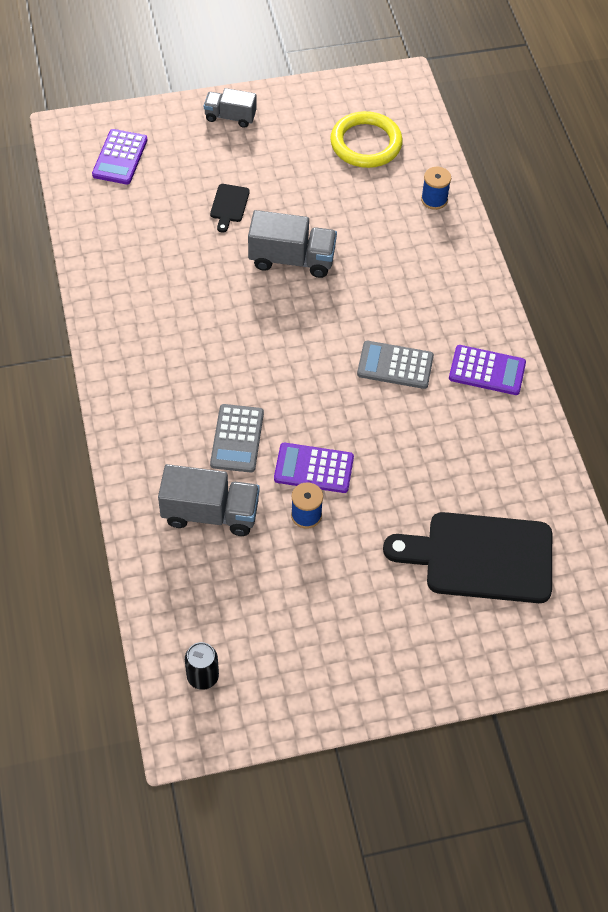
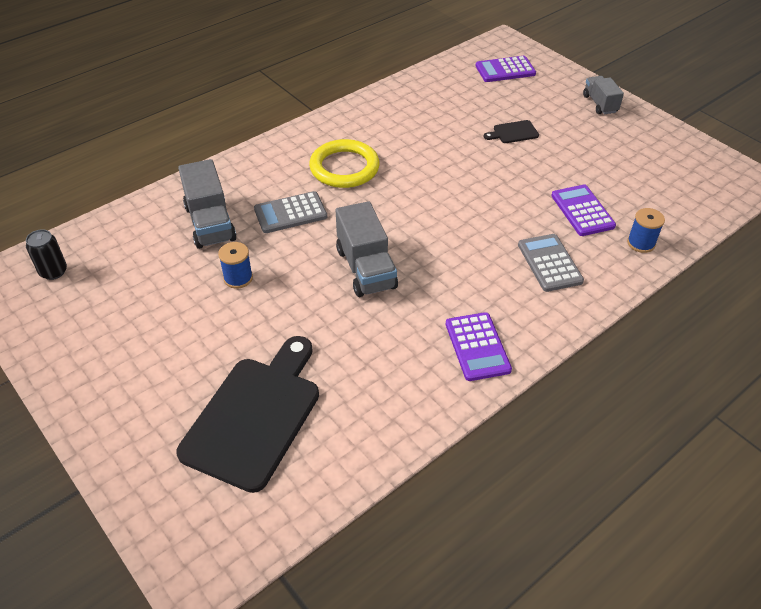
camera: 65 degrees right, 10 degrees down
(292, 259) = (492, 182): grey truck -> grey truck (366, 268)
(313, 468) = (288, 266): purple calculator -> purple calculator (582, 211)
(366, 143) = (656, 181): yellow ring -> yellow ring (344, 168)
(395, 365) = (433, 280): grey calculator -> grey calculator (549, 263)
(481, 557) = (255, 416): black cutting board -> black cutting board turned 45 degrees clockwise

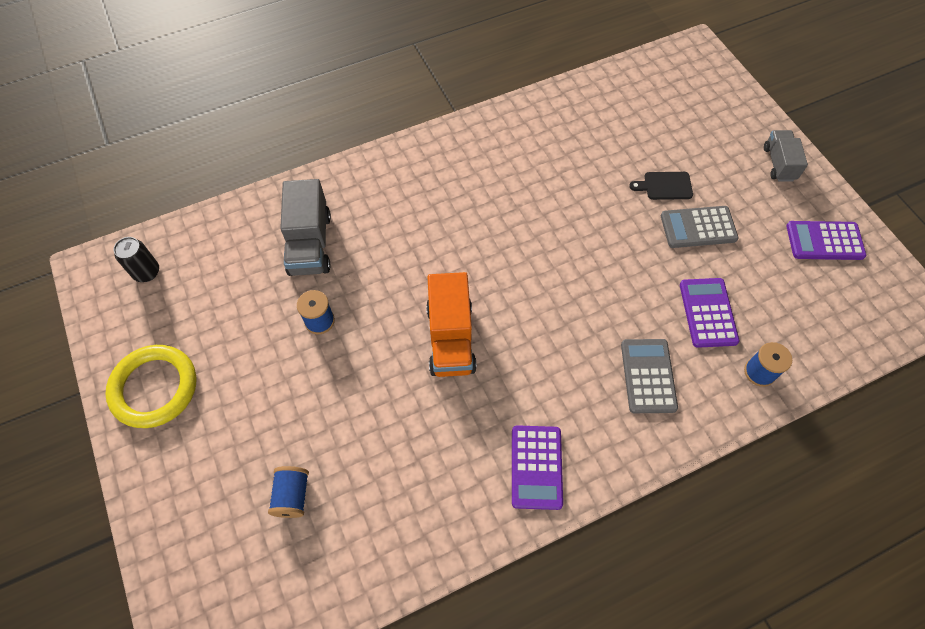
camera: 15 degrees right, 15 degrees up
(255, 416) = (292, 495): black cutting board -> blue spool
(290, 213) = (393, 248): grey calculator -> grey calculator (698, 227)
(344, 168) = (466, 198): yellow ring -> yellow ring (154, 388)
(366, 268) = (450, 338): grey truck -> orange truck
(505, 70) = (684, 93): purple calculator -> purple calculator (824, 241)

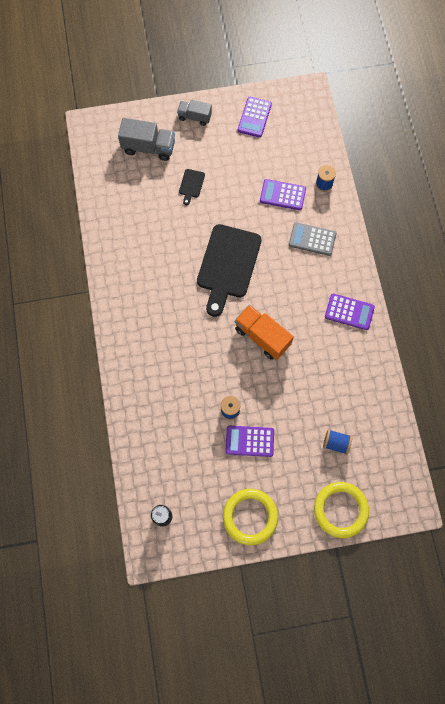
camera: 75 degrees left, 10 degrees up
(176, 529) = (340, 510): none -> yellow ring
(275, 360) = (249, 441): none -> purple calculator
(310, 244) = (171, 407): grey truck -> grey truck (148, 147)
(450, 338) = (262, 336): orange truck -> orange truck turned 150 degrees counterclockwise
(554, 263) = (228, 265): none -> black cutting board
(698, 227) = (226, 178): grey calculator -> none

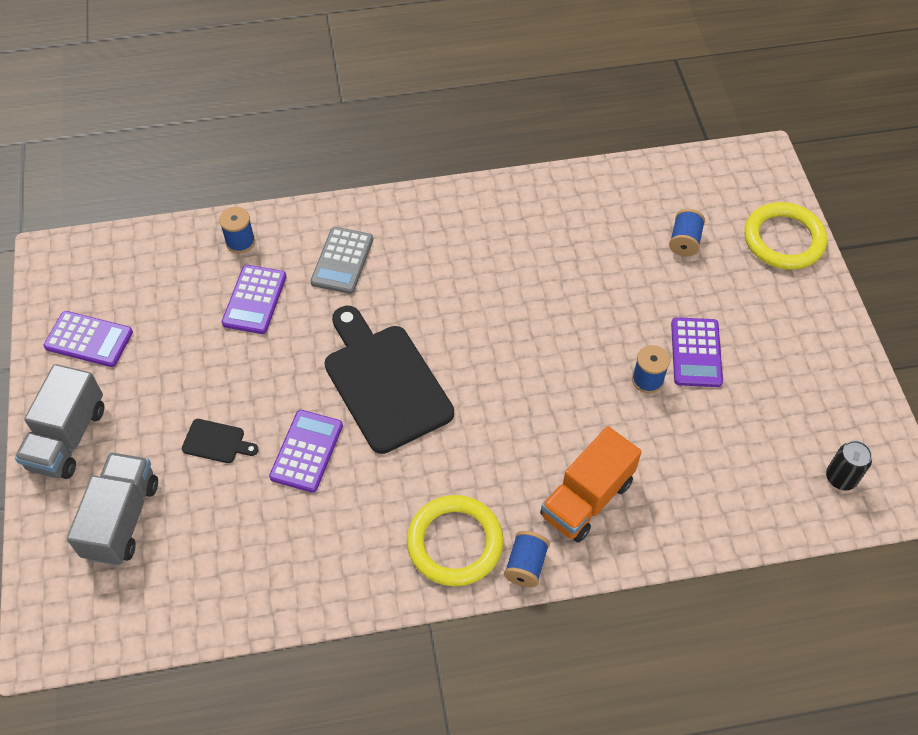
camera: 90 degrees left, 15 degrees down
(116, 337) = (525, 565): none -> blue spool
(194, 117) = (68, 438): grey truck -> grey truck, size x1.58
(228, 265) = (384, 382): black cutting board -> black cutting board turned 135 degrees counterclockwise
(250, 517) = (816, 353): yellow ring -> yellow ring (455, 543)
(262, 336) = (516, 333): orange truck -> orange truck (586, 499)
(349, 312) = (471, 217): purple calculator -> purple calculator (306, 451)

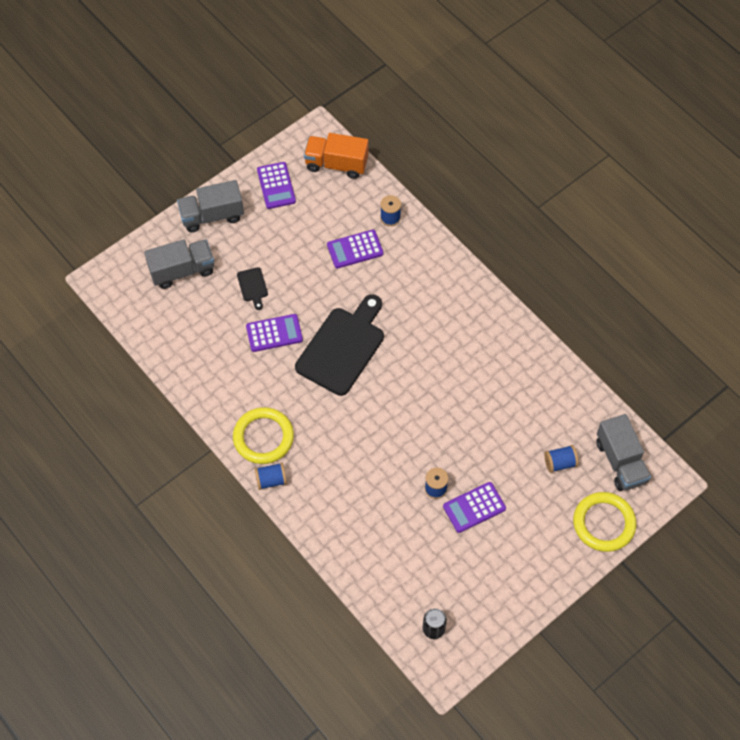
camera: 60 degrees right, 5 degrees up
(342, 261) = (412, 278): grey calculator -> none
(586, 499) = (332, 492): orange truck -> orange truck (336, 164)
(714, 187) = (620, 462): none -> grey truck

